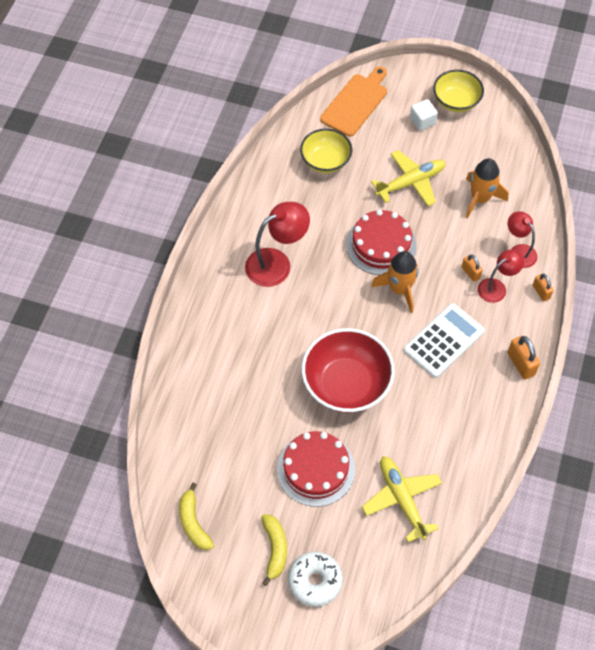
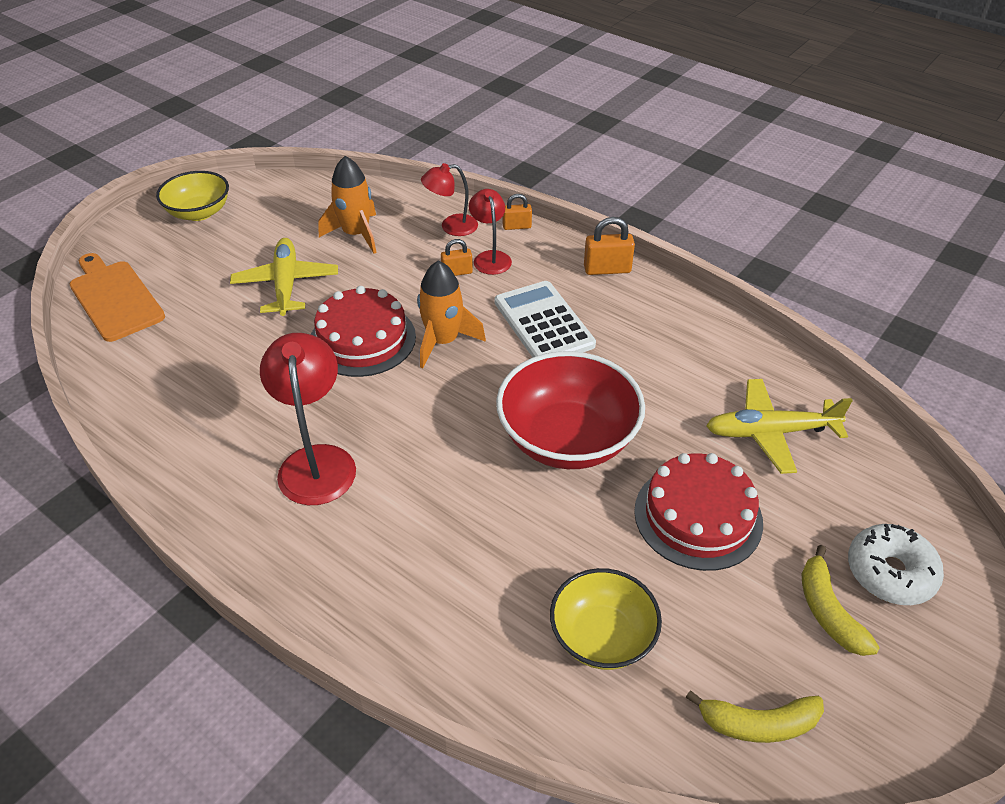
camera: 70 degrees left, 15 degrees down
(275, 549) = (828, 611): yellow banana -> yellow banana turned 120 degrees counterclockwise
(325, 161) = (182, 355): yellow bowl -> yellow bowl (602, 636)
(422, 121) = (202, 248): white cube -> none

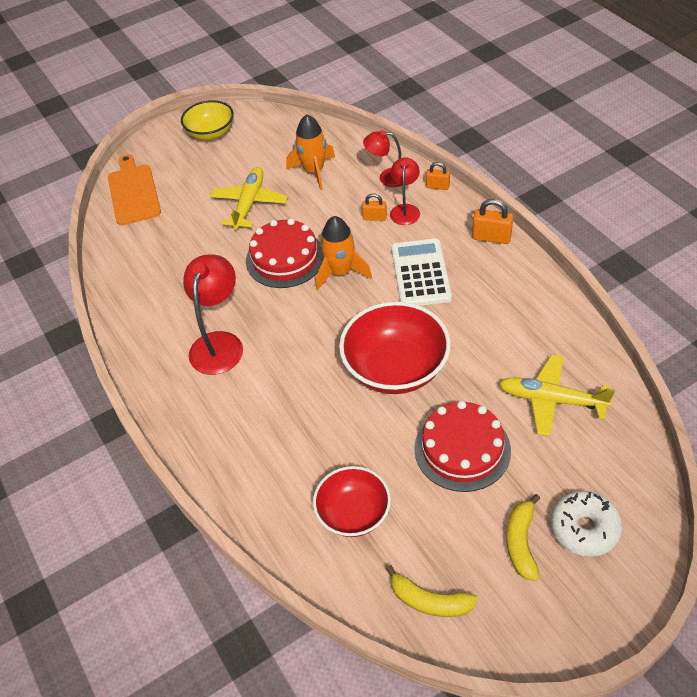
camera: 25 degrees right, 5 degrees up
(602, 636) = (353, 513): yellow bowl -> red bowl

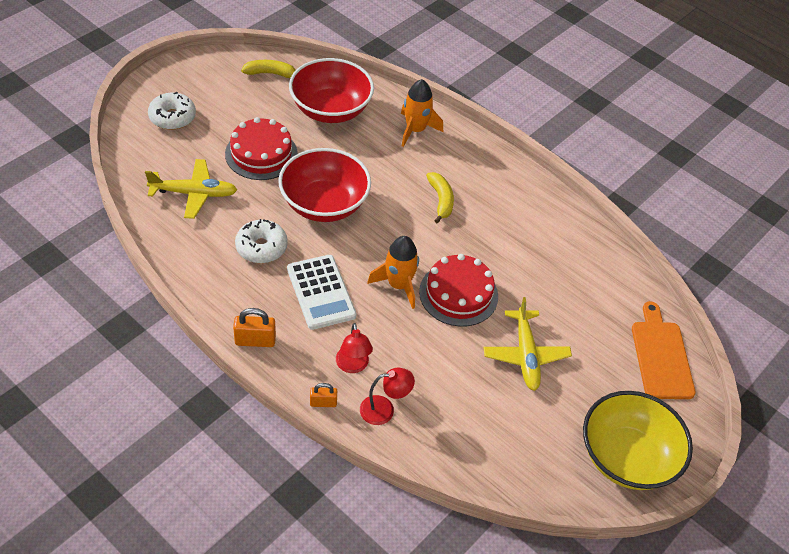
camera: 155 degrees right, 0 degrees up
(133, 192) = (661, 356): orange cutting board -> orange cutting board turned 150 degrees counterclockwise
(211, 133) = (627, 457): yellow bowl -> yellow bowl, size x1.58
(219, 343) = (480, 209): red lamp -> none
(314, 171) = (473, 409): orange rocket -> orange rocket (416, 130)
(353, 513) = (330, 110): red bowl -> red bowl, size x1.58
(374, 217) = (383, 352): orange padlock -> none
(475, 325) = (261, 247): none -> white donut
(521, 542) = (215, 106): yellow banana -> yellow banana (441, 200)

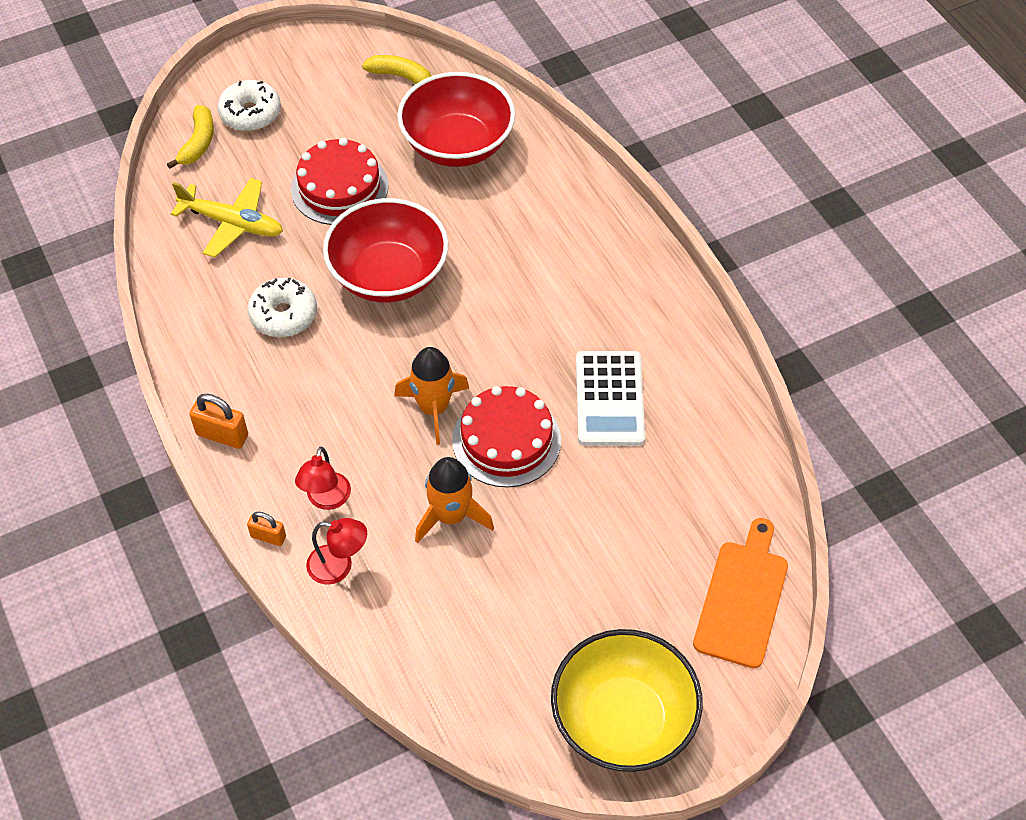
camera: 25 degrees right, 5 degrees up
(321, 292) = (330, 393): white calculator -> white calculator (609, 399)
(416, 130) = (558, 198): orange rocket -> orange rocket (451, 516)
(441, 200) = (545, 305): yellow banana -> yellow banana (198, 143)
(525, 355) = (555, 545): yellow plane -> none

